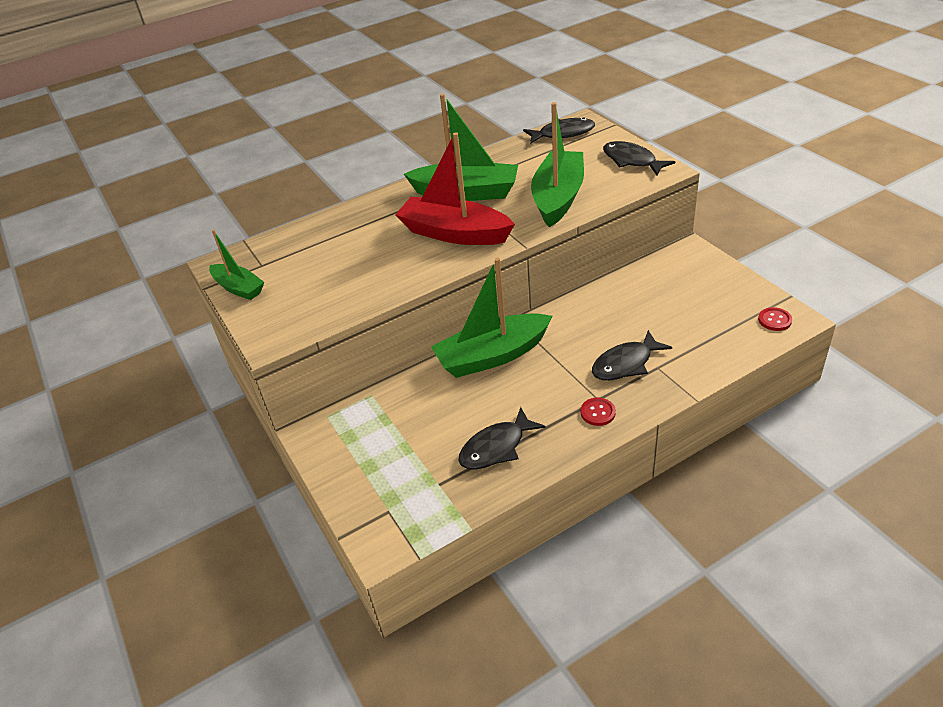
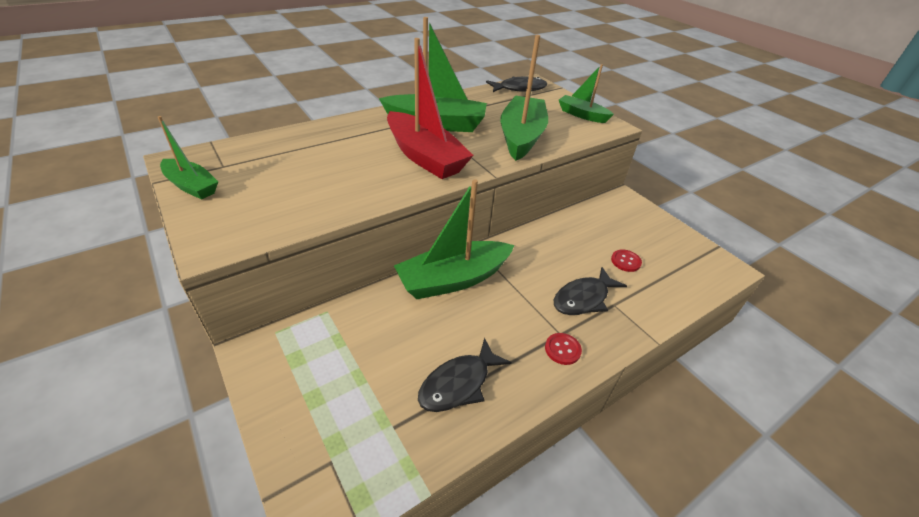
camera: 10 degrees left, 0 degrees up
(454, 233) = (425, 157): red boat -> red boat turned 150 degrees counterclockwise
(631, 161) = (582, 115): black fish -> green boat
(774, 320) = (711, 267): red button -> red button (625, 261)

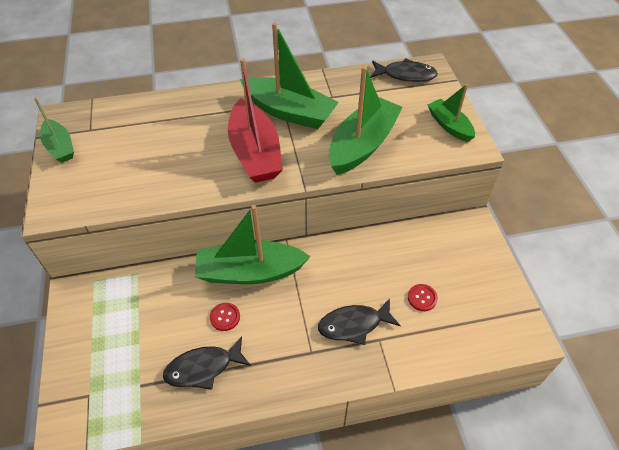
camera: 25 degrees right, 10 degrees up
(562, 349) = (303, 367): red button -> red button (225, 317)

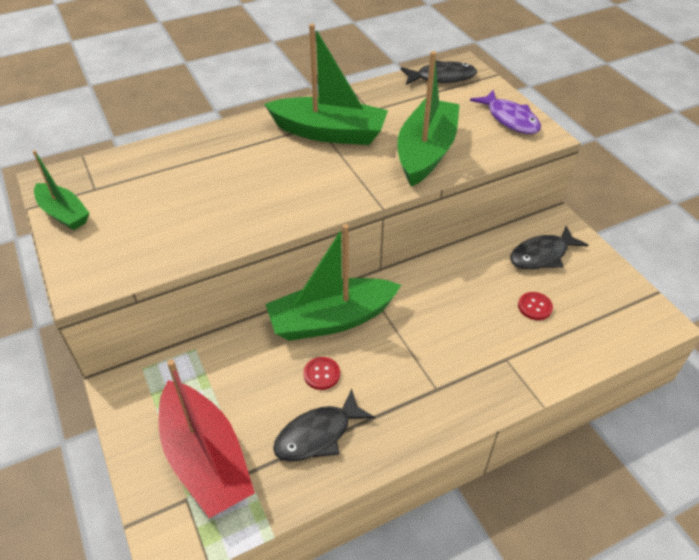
camera: 15 degrees left, 5 degrees down
(255, 152) = (308, 180): red boat -> red boat (206, 459)
(353, 325) = (472, 350): black fish -> black fish (542, 255)
(449, 126) = (510, 119): green boat -> purple fish

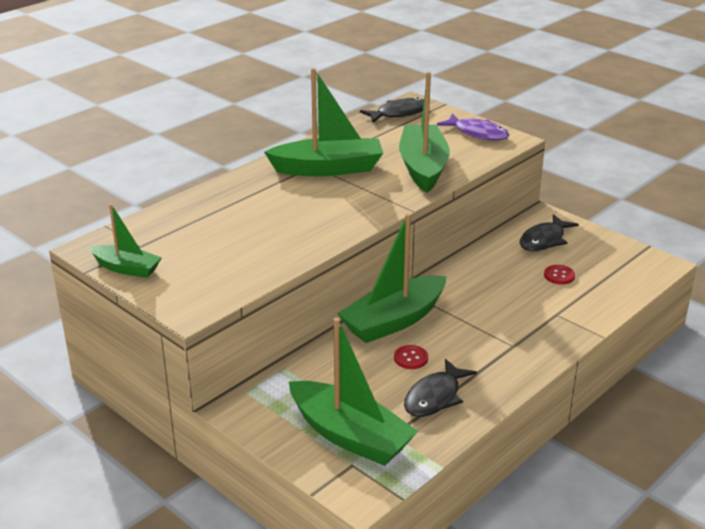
camera: 20 degrees left, 15 degrees down
(206, 459) = (350, 436): red boat -> green boat

